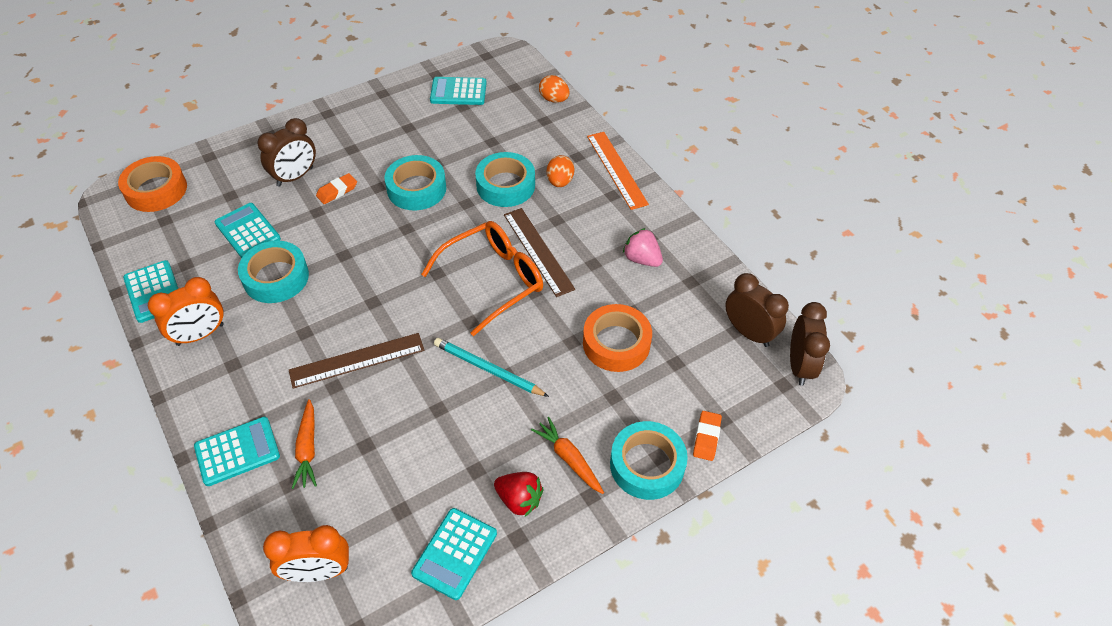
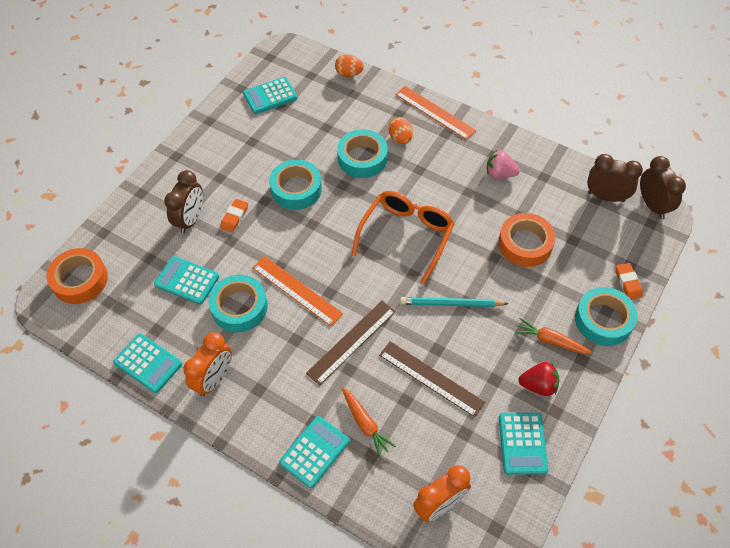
camera: 25 degrees left, 5 degrees up
(342, 285) = (297, 290): none -> orange ruler
(538, 251) = (423, 199): brown ruler -> brown ruler (431, 378)

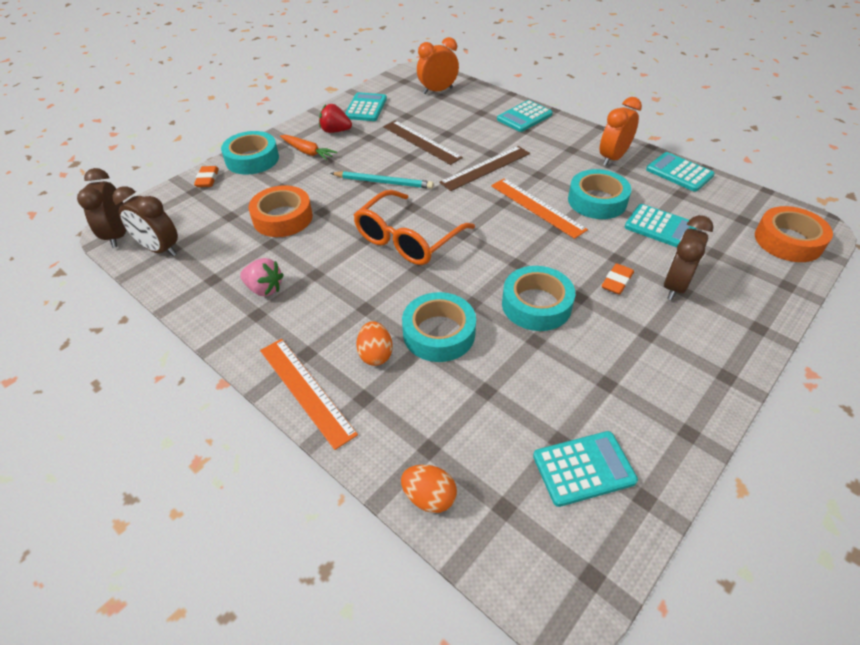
camera: 170 degrees left, 10 degrees down
(365, 423) = (482, 125): orange carrot -> none

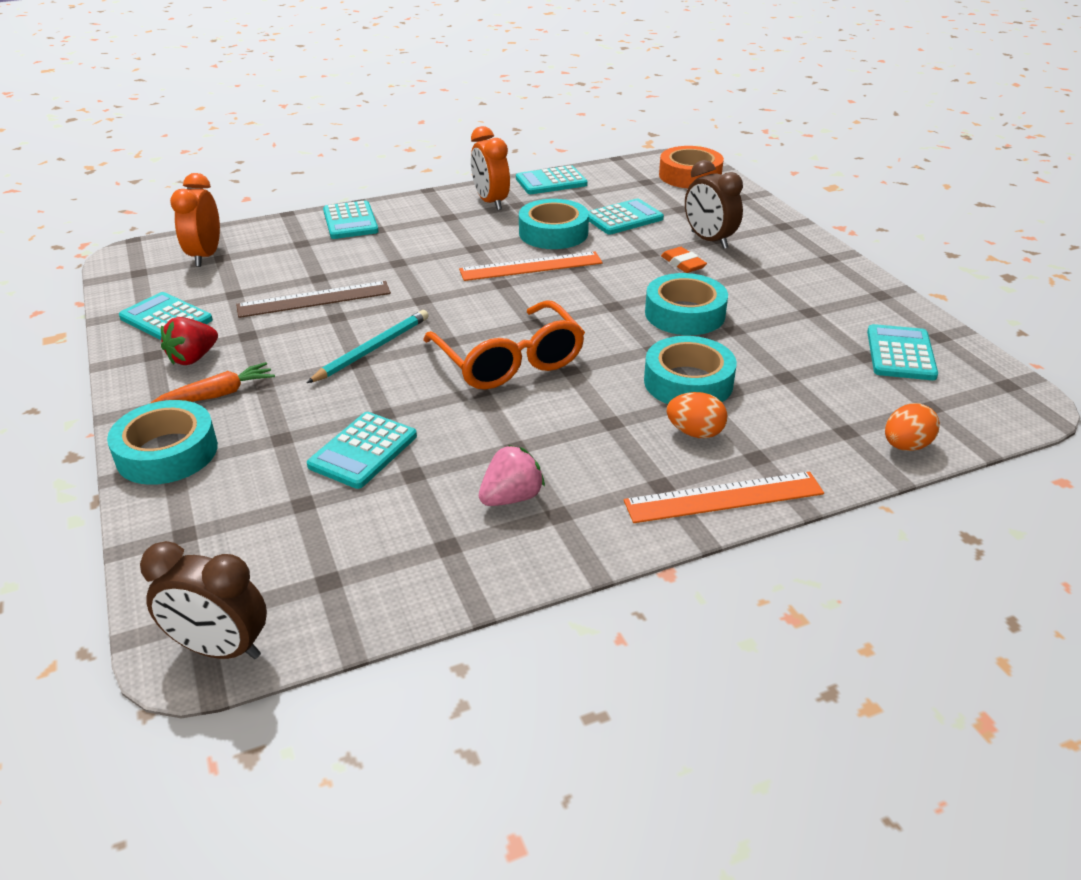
camera: 65 degrees left, 10 degrees down
(160, 249) = (317, 597): brown clock -> none
(207, 179) = (167, 512): orange eraser -> none
(282, 218) = (363, 451): orange tape -> turquoise calculator
(486, 168) = (424, 274): brown ruler -> none

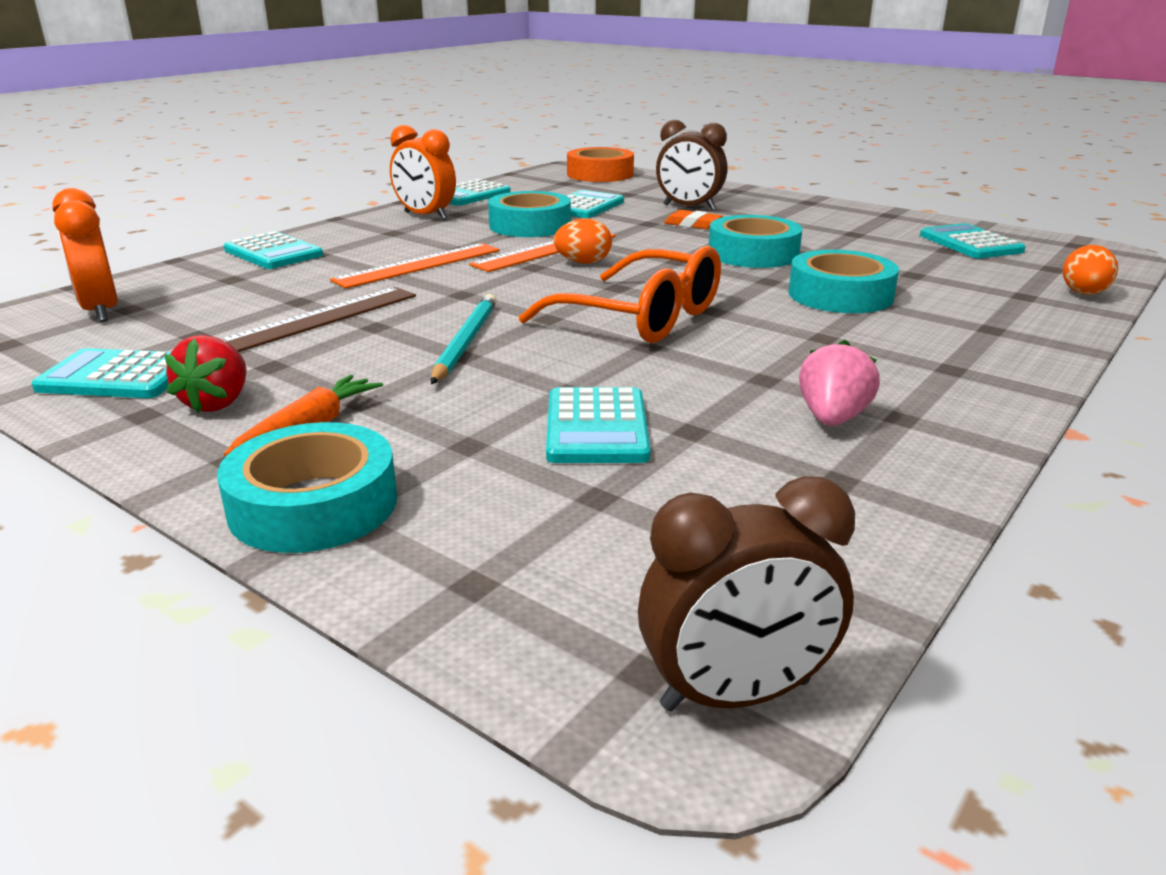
camera: 30 degrees left, 10 degrees down
(695, 433) = (910, 326): orange egg -> orange egg (583, 262)
(724, 498) = (1020, 362): orange ruler -> orange ruler (419, 265)

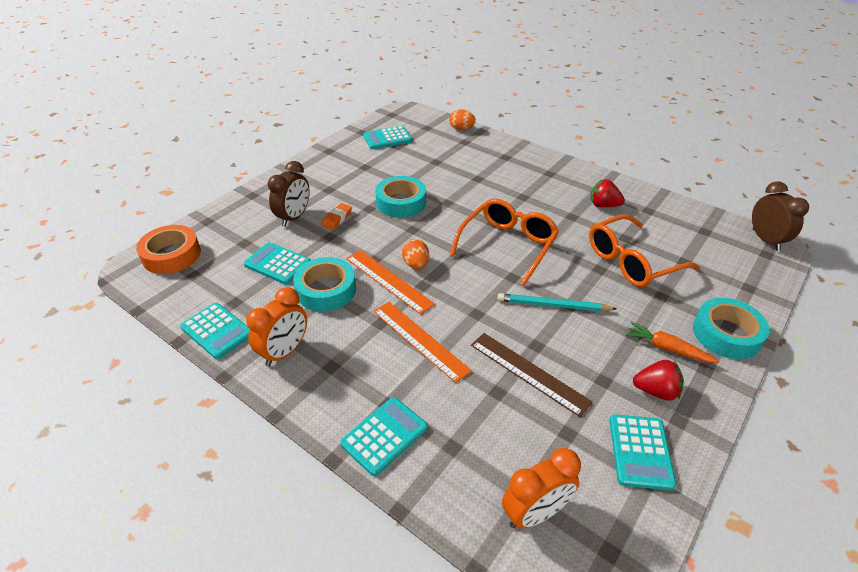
camera: 90 degrees left, 15 degrees up
(597, 427) = (632, 261): turquoise calculator -> orange glasses
(832, 418) = (603, 205): pink strawberry -> red strawberry
(840, 295) = (468, 185): turquoise tape -> none

